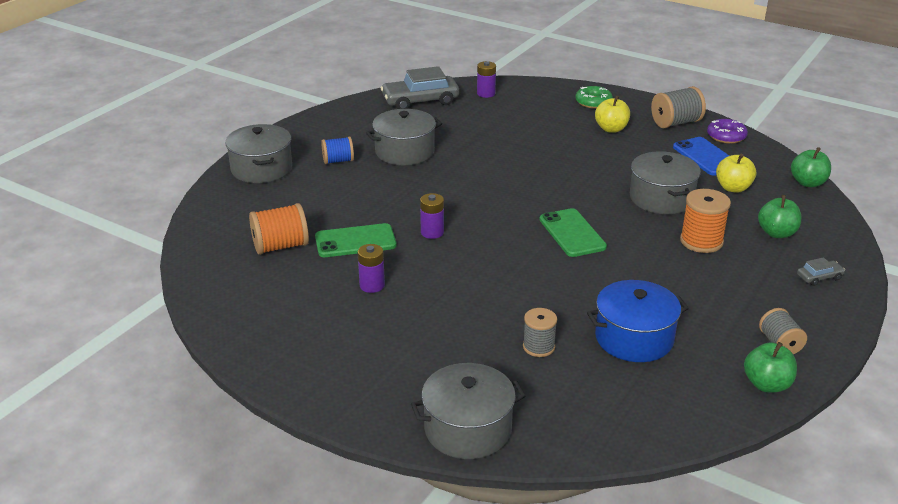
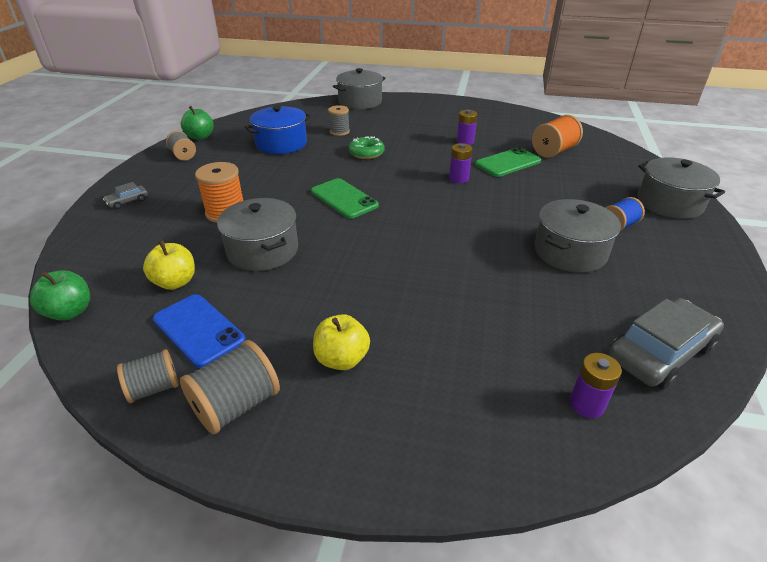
camera: 160 degrees right, 5 degrees up
(593, 102) = (392, 432): green donut -> green donut (366, 153)
(726, 136) = (154, 388): purple donut -> grey spool
(776, 233) = (147, 234): green apple -> none

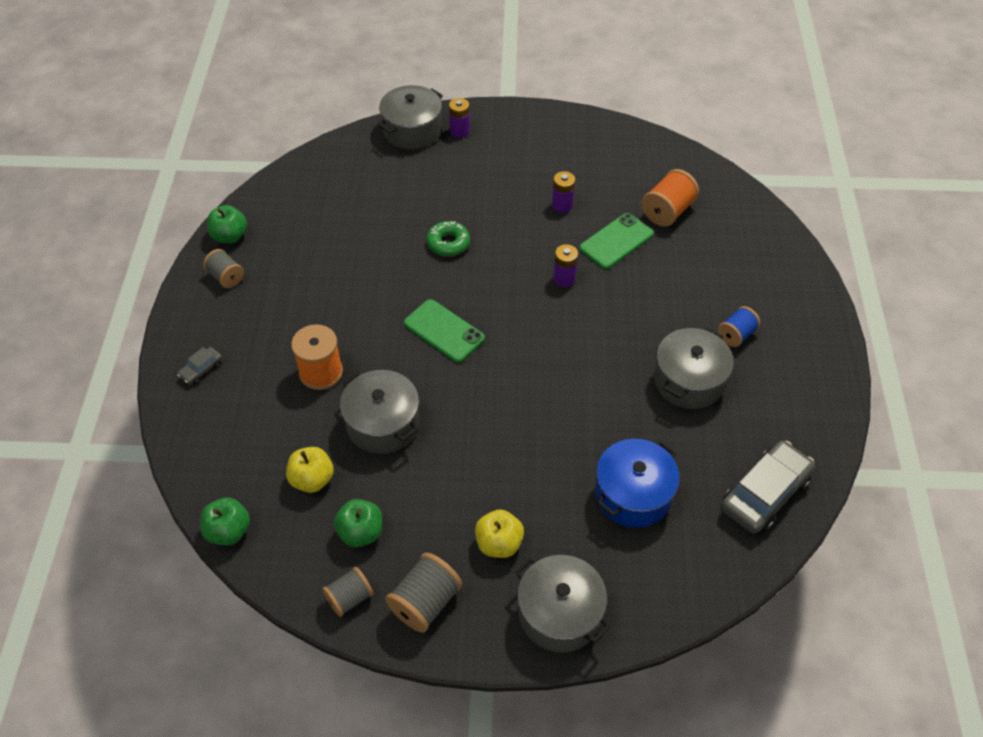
camera: 10 degrees left, 15 degrees up
(199, 330) = (361, 532): blue phone -> green apple
(281, 144) = (339, 238): blue pot -> blue pot (633, 494)
(339, 132) = (403, 203): grey spool -> none
(587, 404) = (704, 555): purple battery -> purple battery (459, 131)
(669, 203) = (790, 291): grey pot -> grey pot (559, 613)

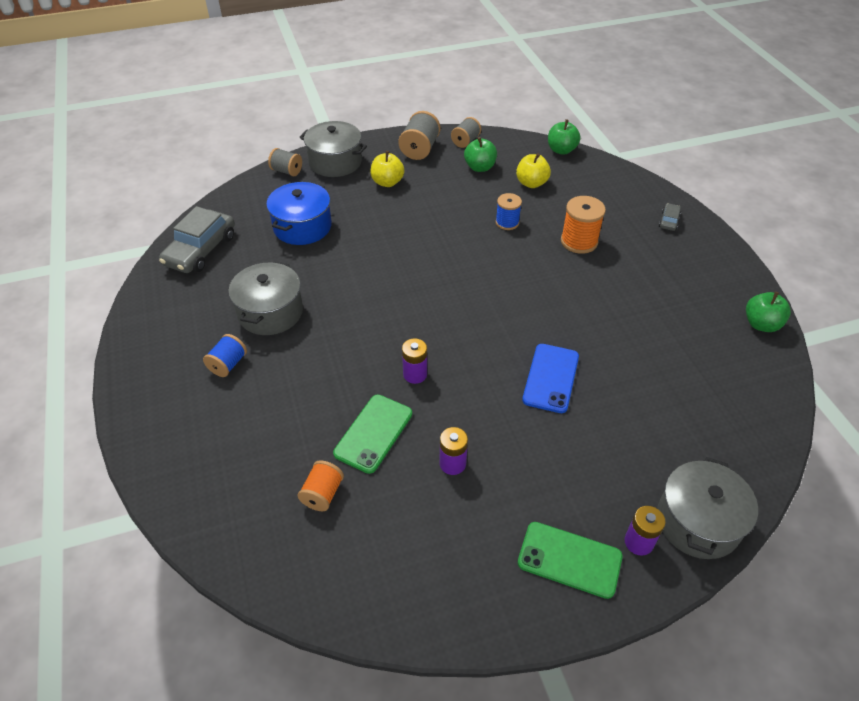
camera: 160 degrees right, 5 degrees down
(226, 277) = (724, 288): grey spool -> grey spool (287, 171)
(382, 424) = (507, 222): grey pot -> blue spool
(444, 331) = (502, 296): green phone -> green phone (569, 560)
(448, 243) = (551, 378): green donut -> blue phone
(667, 211) = (322, 494): orange spool -> orange spool, size x0.66

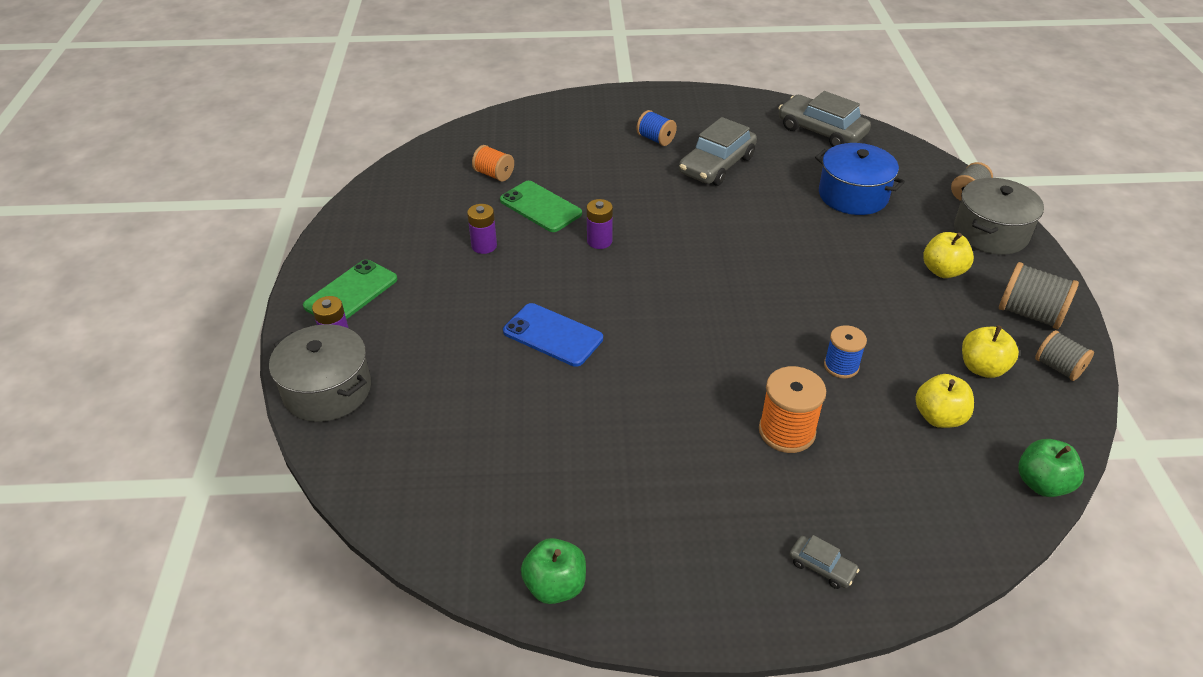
camera: 105 degrees right, 5 degrees down
(270, 312) = (717, 165): grey pot -> grey car
(480, 167) = (982, 368): green apple -> yellow apple

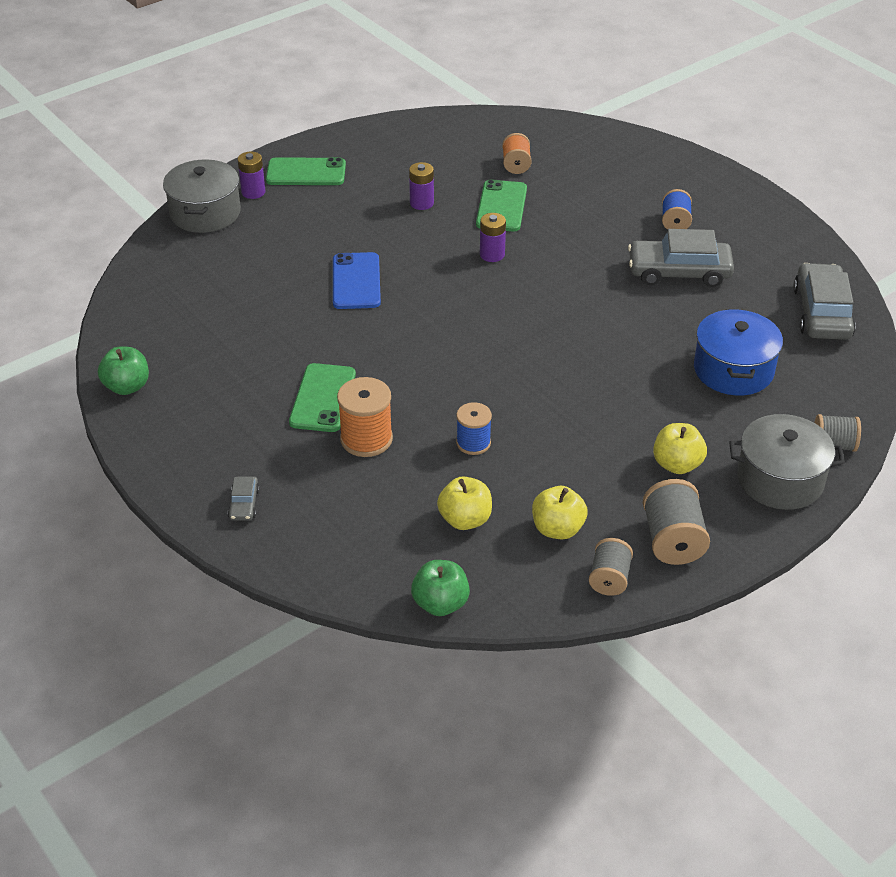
camera: 55 degrees right, 0 degrees up
(704, 435) = (323, 398): none -> green phone

